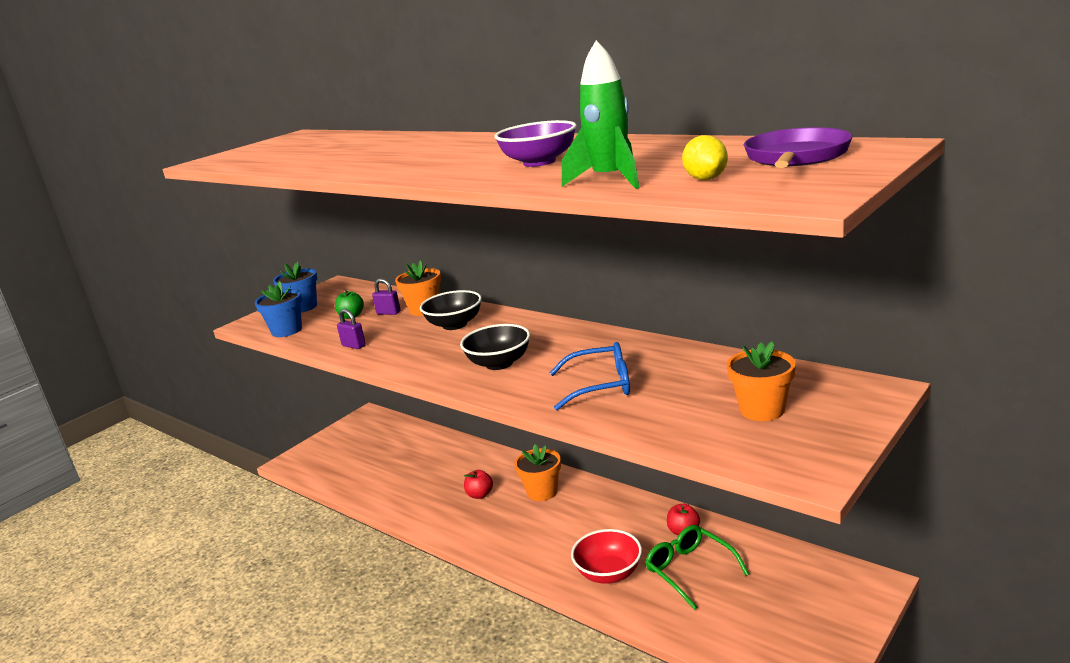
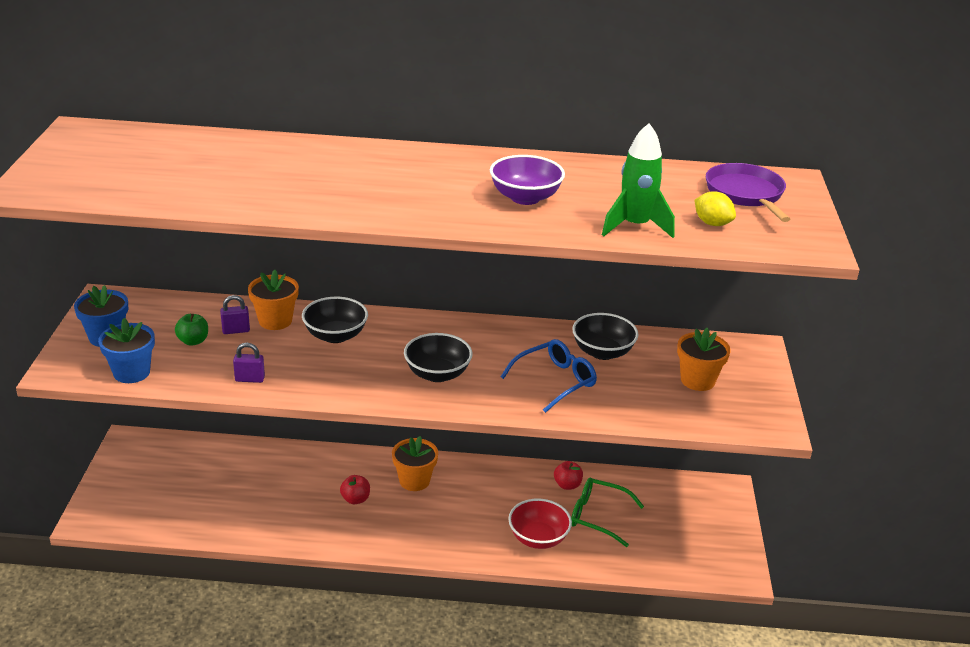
camera: 40 degrees left, 10 degrees up
(681, 368) = (602, 352): none -> black bowl

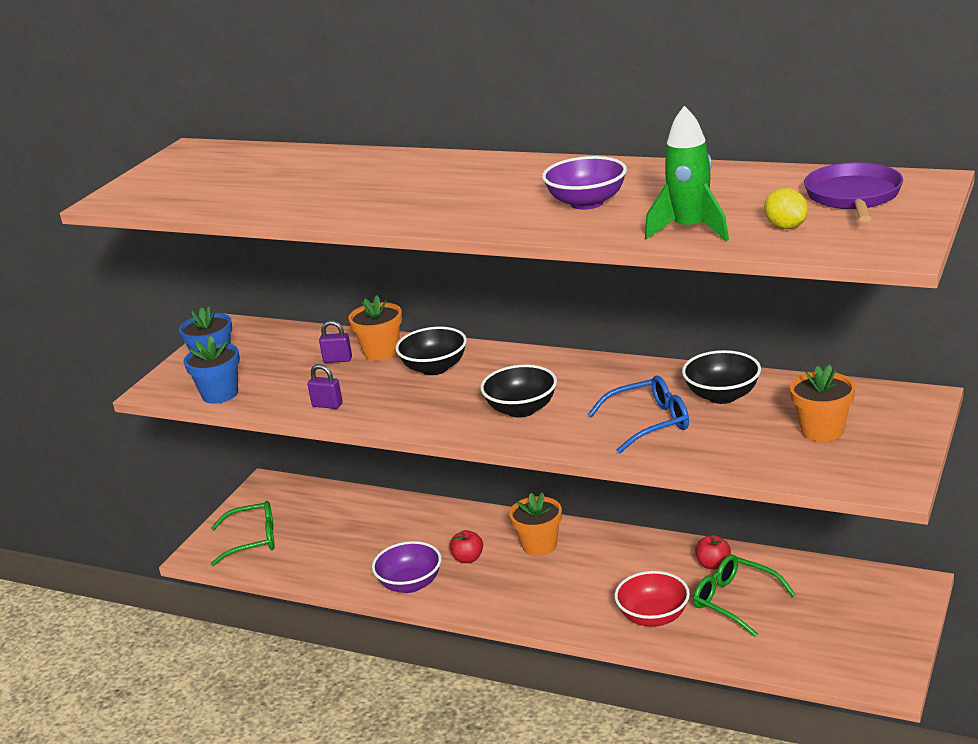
camera: 25 degrees right, 5 degrees down
(138, 500) = (253, 540): none -> green glasses
(193, 341) = (292, 368): green apple -> none
(312, 529) = (410, 584): none -> purple bowl

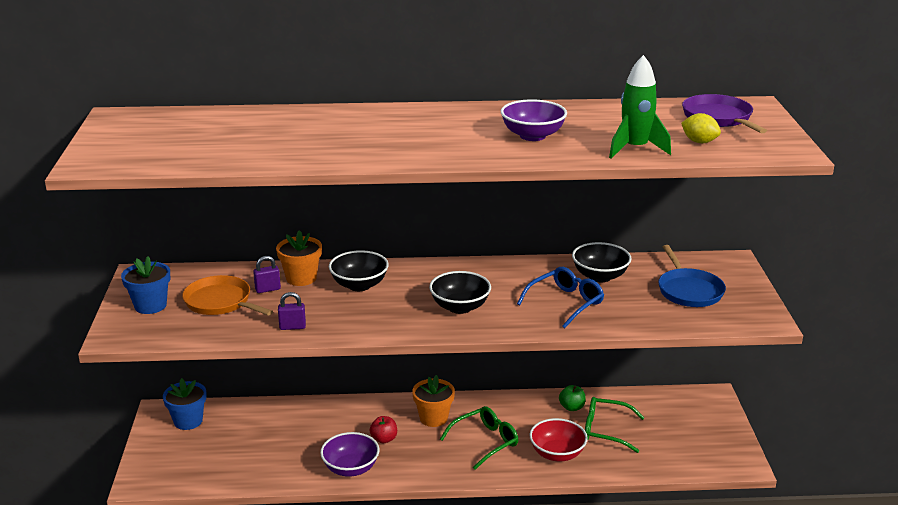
camera: 30 degrees left, 0 degrees up
(220, 394) = (182, 332): blue flower pot -> blue flower pot (188, 421)
(253, 540) = (183, 460): green glasses -> green glasses (485, 442)
(281, 367) = (220, 302): none -> orange pan
(713, 564) = (571, 407): red apple -> green apple
(822, 430) = (689, 291): orange flower pot -> blue pan

